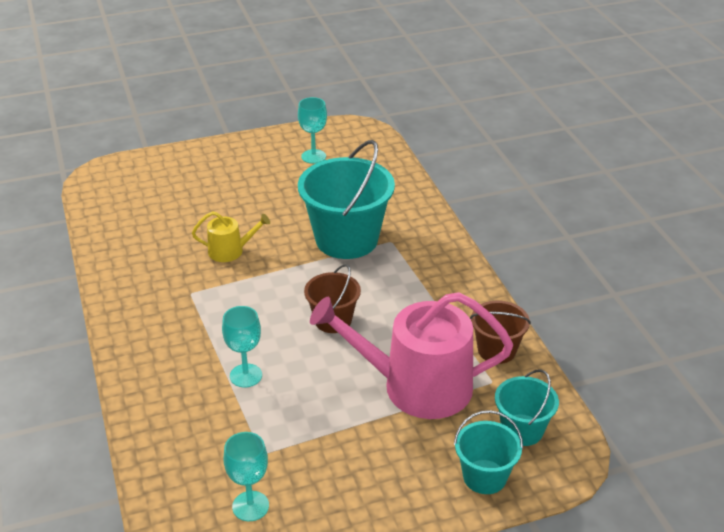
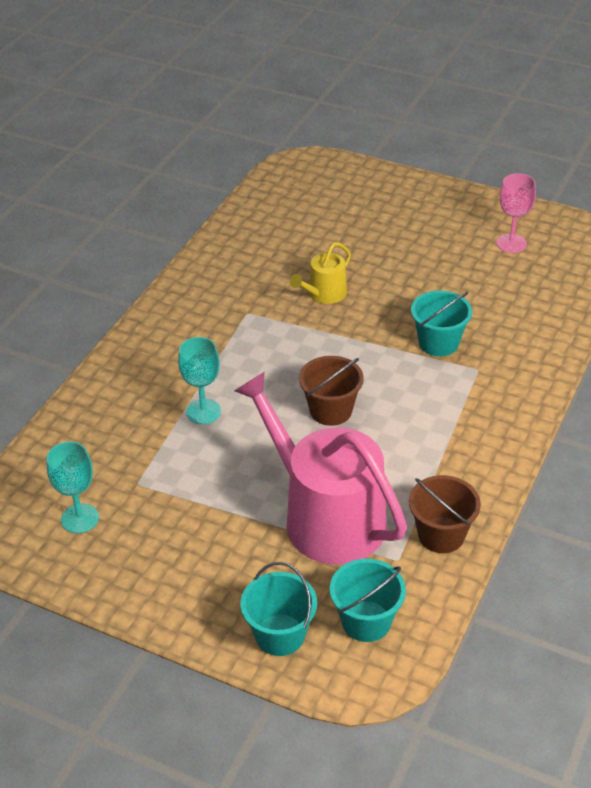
camera: 45 degrees right, 5 degrees up
(230, 251) = (324, 294): yellow watering can -> yellow watering can turned 90 degrees clockwise
(313, 156) = (511, 243): turquoise goblet -> pink goblet
(346, 239) = (438, 343): turquoise bucket -> turquoise bucket, size x0.54

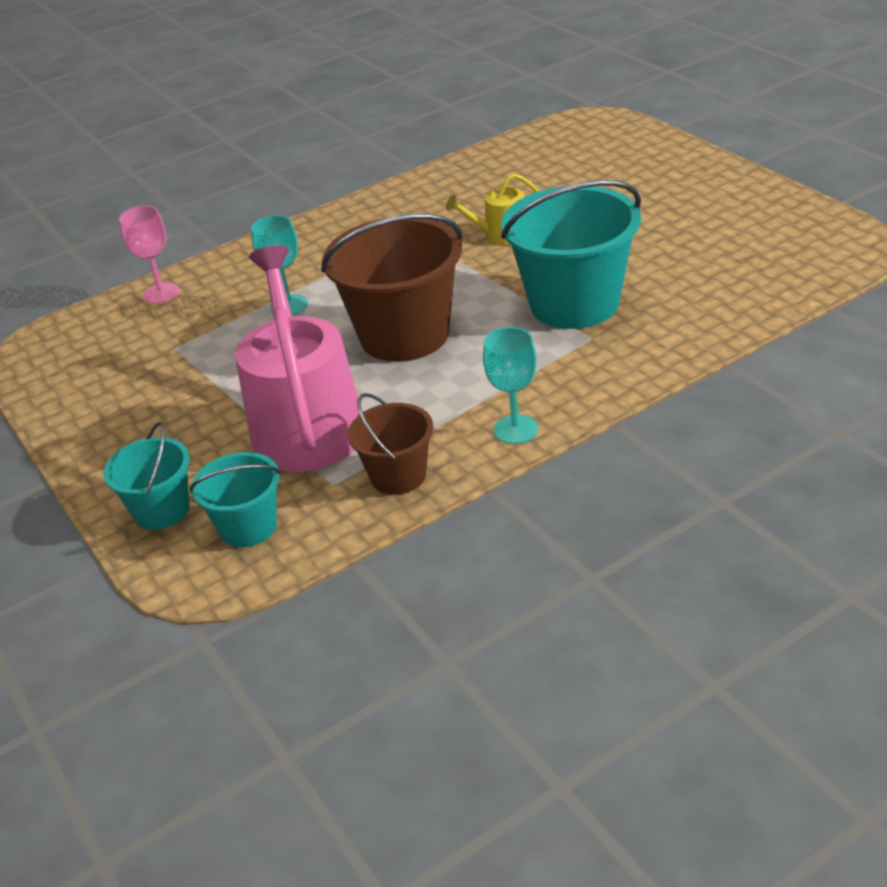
camera: 35 degrees right, 5 degrees down
(80, 518) = (102, 361): turquoise goblet -> turquoise goblet (516, 429)
(331, 410) = (404, 335): brown bucket -> brown bucket, size x1.86
(438, 343) = (574, 303): turquoise bucket -> turquoise bucket, size x1.86
(511, 243) = (749, 231): pink goblet -> pink goblet (161, 293)

